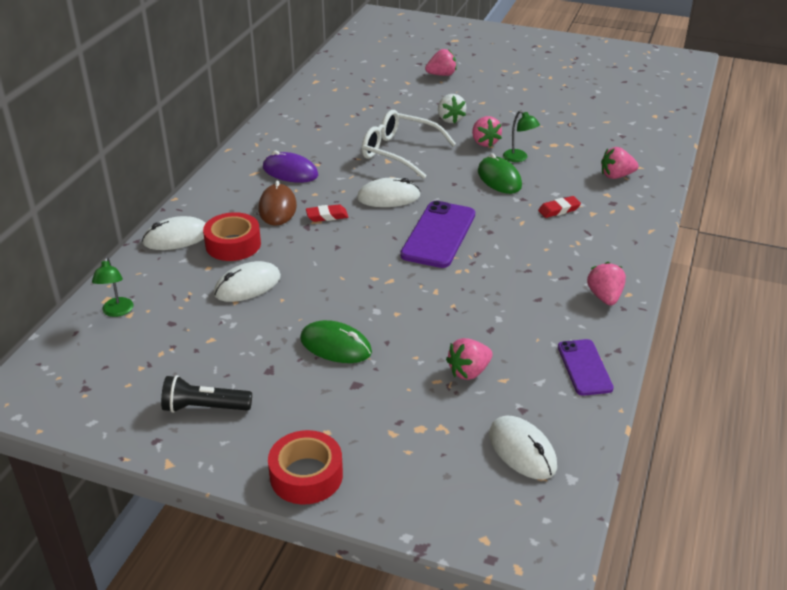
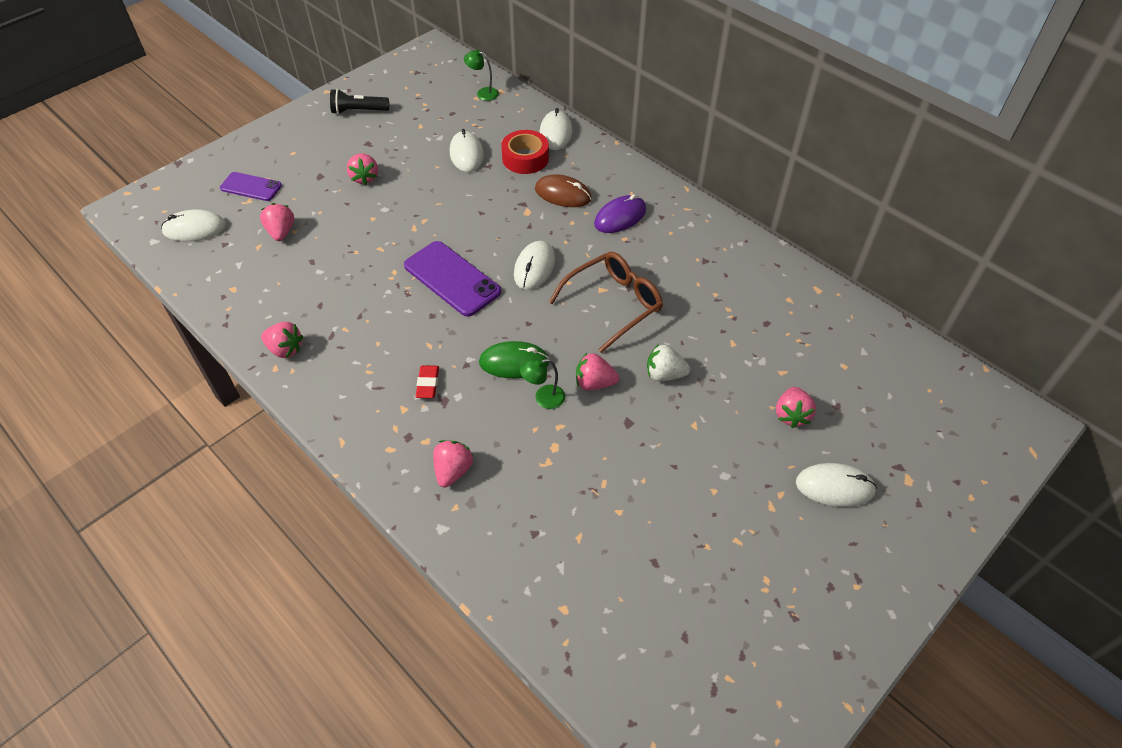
camera: 115 degrees right, 15 degrees up
(204, 407) = (358, 111): black flashlight -> black flashlight turned 120 degrees counterclockwise
(306, 475) = (268, 136): red tape -> none
(327, 216) = (530, 219): red eraser -> none
(336, 346) = (364, 178): green mouse -> pink strawberry
(399, 152) = (614, 304): white glasses -> brown glasses
(482, 57) = (834, 486): none -> white mouse
(584, 367) = (227, 294): purple phone -> purple phone (251, 187)

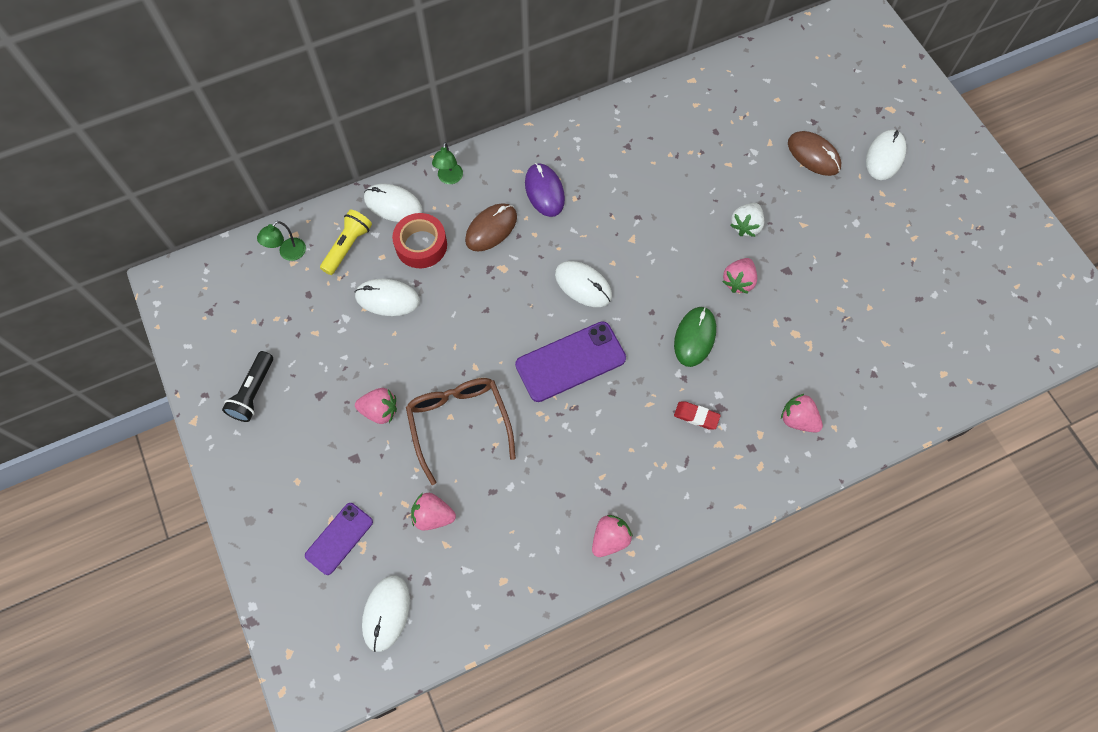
camera: 70 degrees left, 15 degrees up
(504, 120) = (348, 246): none -> yellow flashlight
(543, 398) = (742, 326): green lamp -> green lamp (449, 178)
(614, 304) = (653, 235): brown glasses -> brown glasses (459, 423)
(791, 415) = (813, 155): pink strawberry -> brown mouse

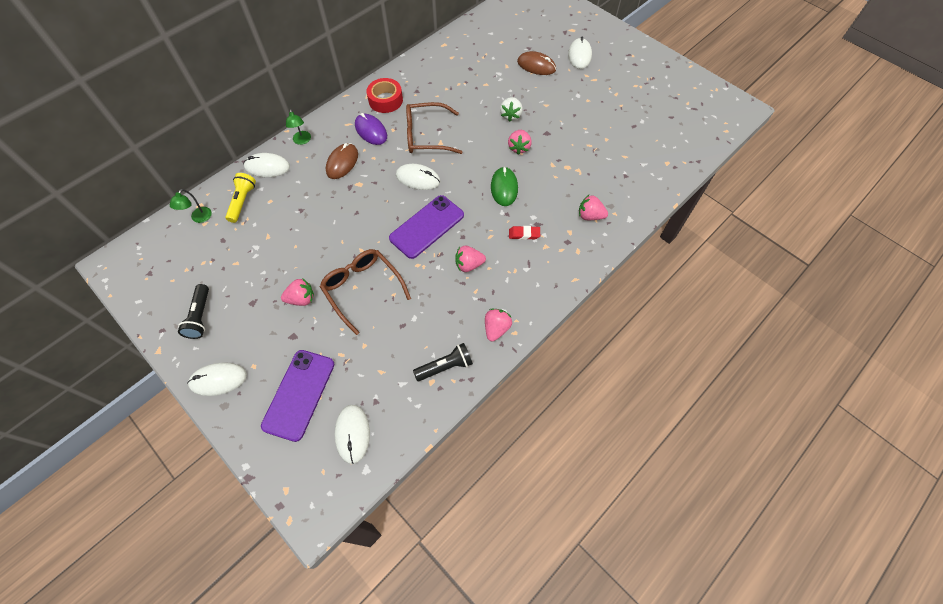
camera: 20 degrees left, 5 degrees down
(339, 538) = (299, 394): purple phone -> purple phone, size x1.61
(387, 299) = (283, 226): white mouse -> white mouse (218, 380)
(421, 245) = (296, 186): red tape -> red tape (385, 100)
(433, 516) = (364, 355): pink strawberry -> pink strawberry (469, 265)
(527, 567) = (445, 366): none -> black flashlight
(616, 222) = (426, 136): none -> brown glasses

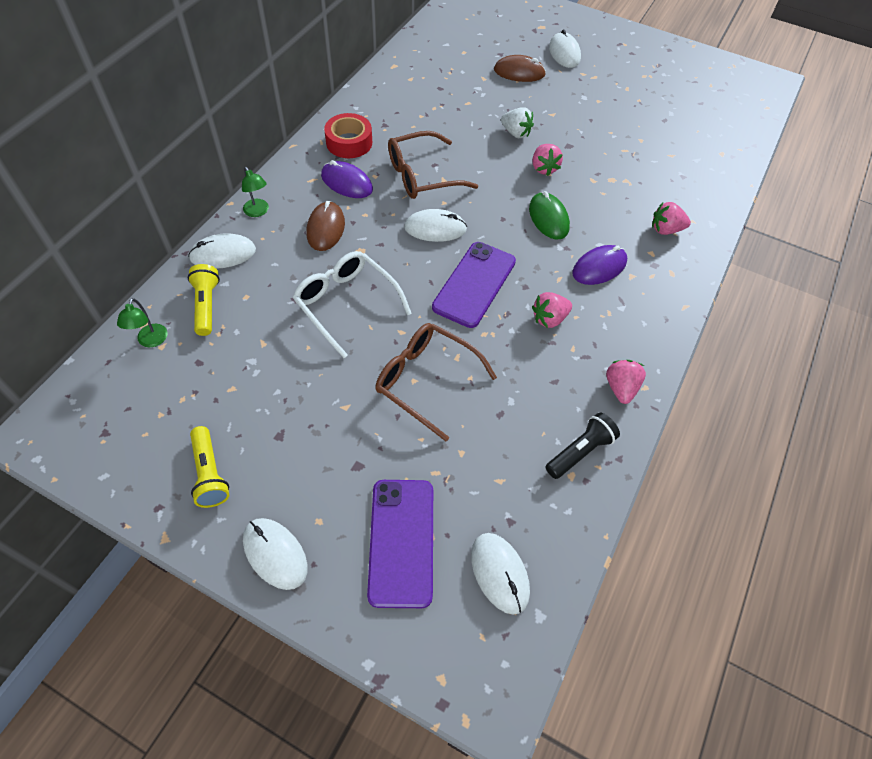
camera: 20 degrees left, 5 degrees down
(200, 316) = (210, 474): black flashlight -> yellow flashlight
(218, 380) = (275, 554): white mouse -> white mouse turned 75 degrees clockwise
(301, 299) = (348, 413): pink strawberry -> none
(333, 221) = (346, 304): none -> white glasses
(510, 115) = (516, 133): white strawberry -> white strawberry turned 45 degrees counterclockwise
(524, 234) = (599, 267): red eraser -> purple mouse

